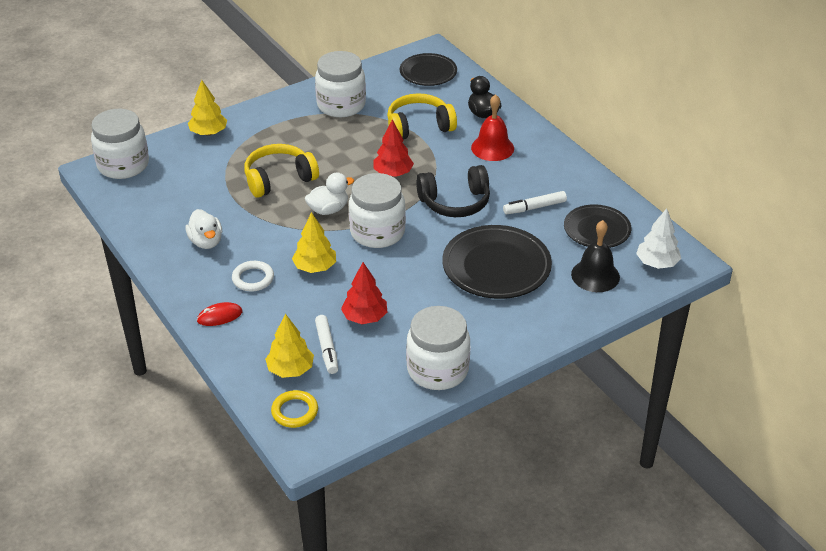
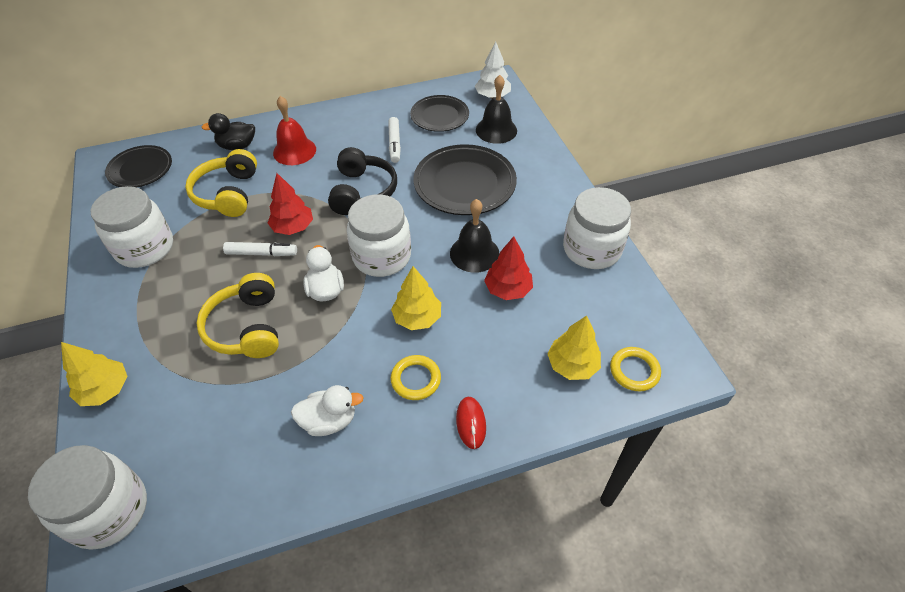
camera: 75 degrees left, 10 degrees up
(253, 278) = (416, 379): white ring -> yellow ring
(327, 348) = (546, 328): white marker -> white marker (261, 253)
(402, 289) = (474, 253): none -> black bell

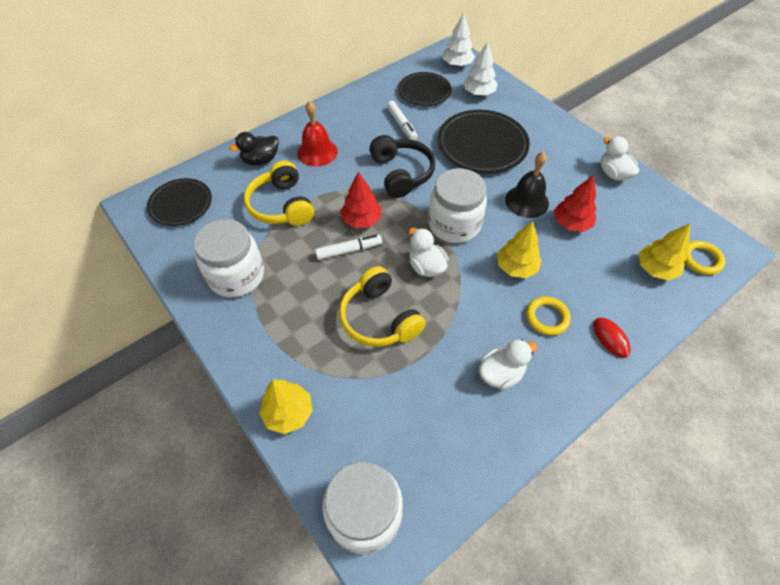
camera: 20 degrees left, 5 degrees up
(496, 130) = (478, 93): black bell -> white tree
(591, 249) = (613, 174): white jar -> white duck

